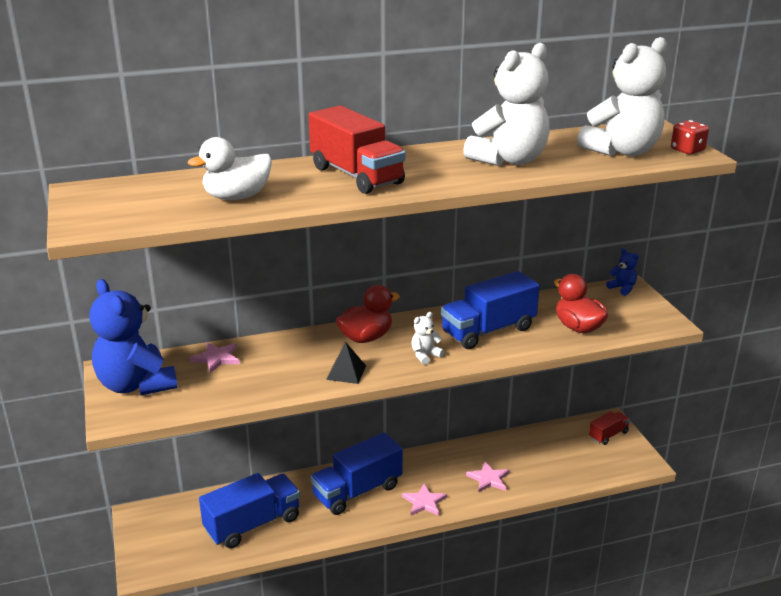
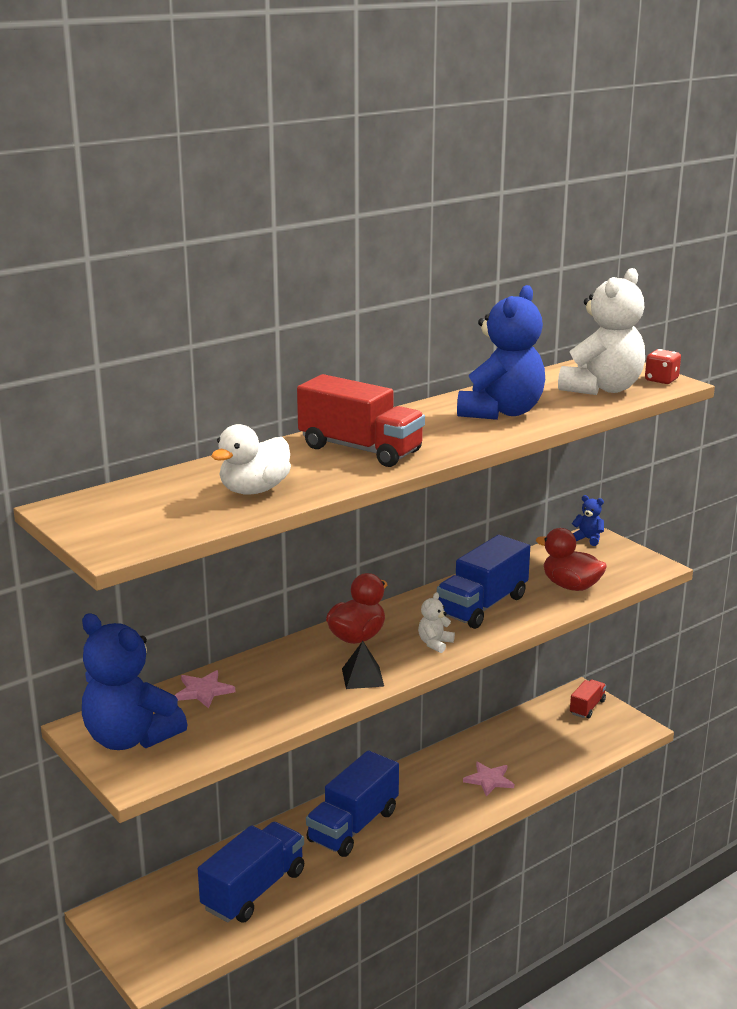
camera: 20 degrees left, 5 degrees down
(424, 502) = (434, 820): pink star -> none
(509, 160) = (501, 412): white teddy bear -> blue teddy bear

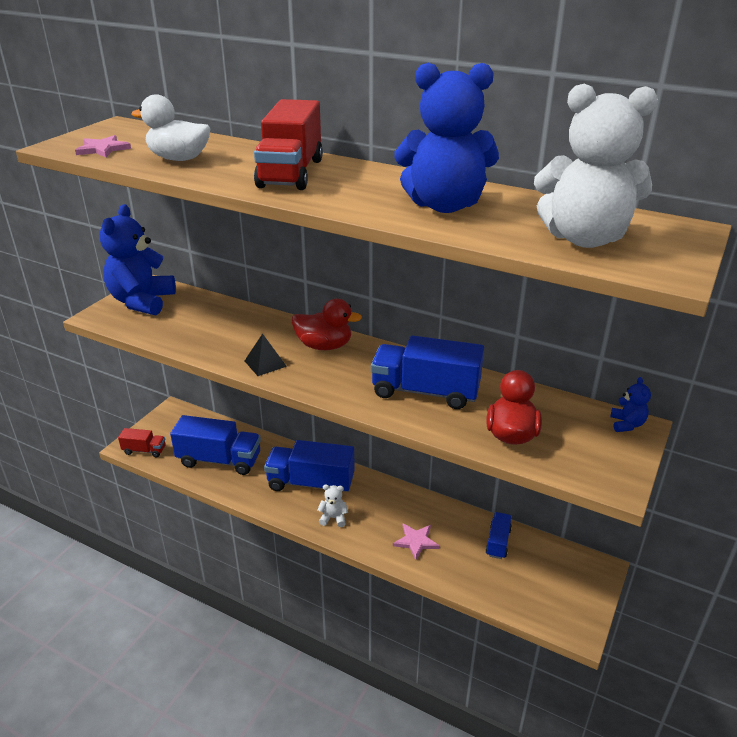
camera: 65 degrees right, 10 degrees up
(203, 691) = (210, 309): pink star -> pink star (103, 149)
(435, 643) = (340, 383): white teddy bear -> white teddy bear (333, 518)
(519, 733) = (498, 542): none -> blue truck
(587, 707) = (579, 579): red truck -> red truck (144, 450)
(661, 380) = (669, 265): red dice -> none

